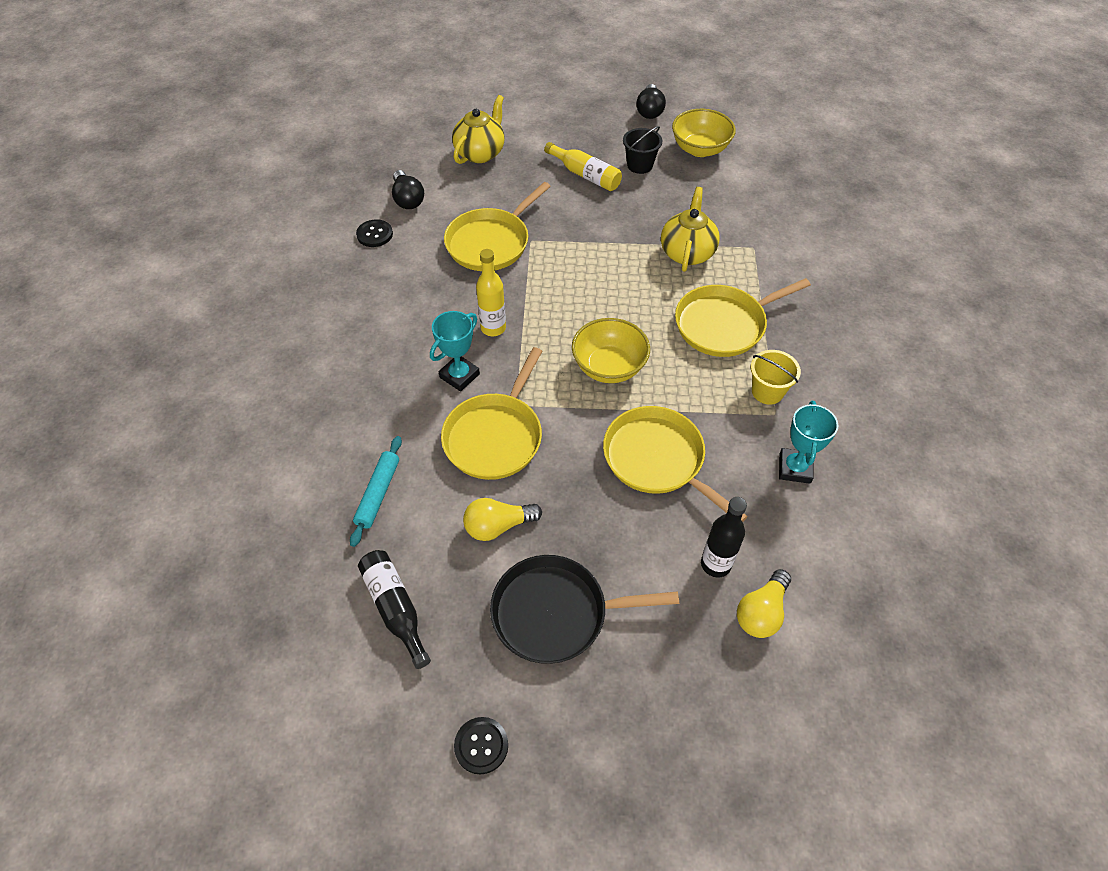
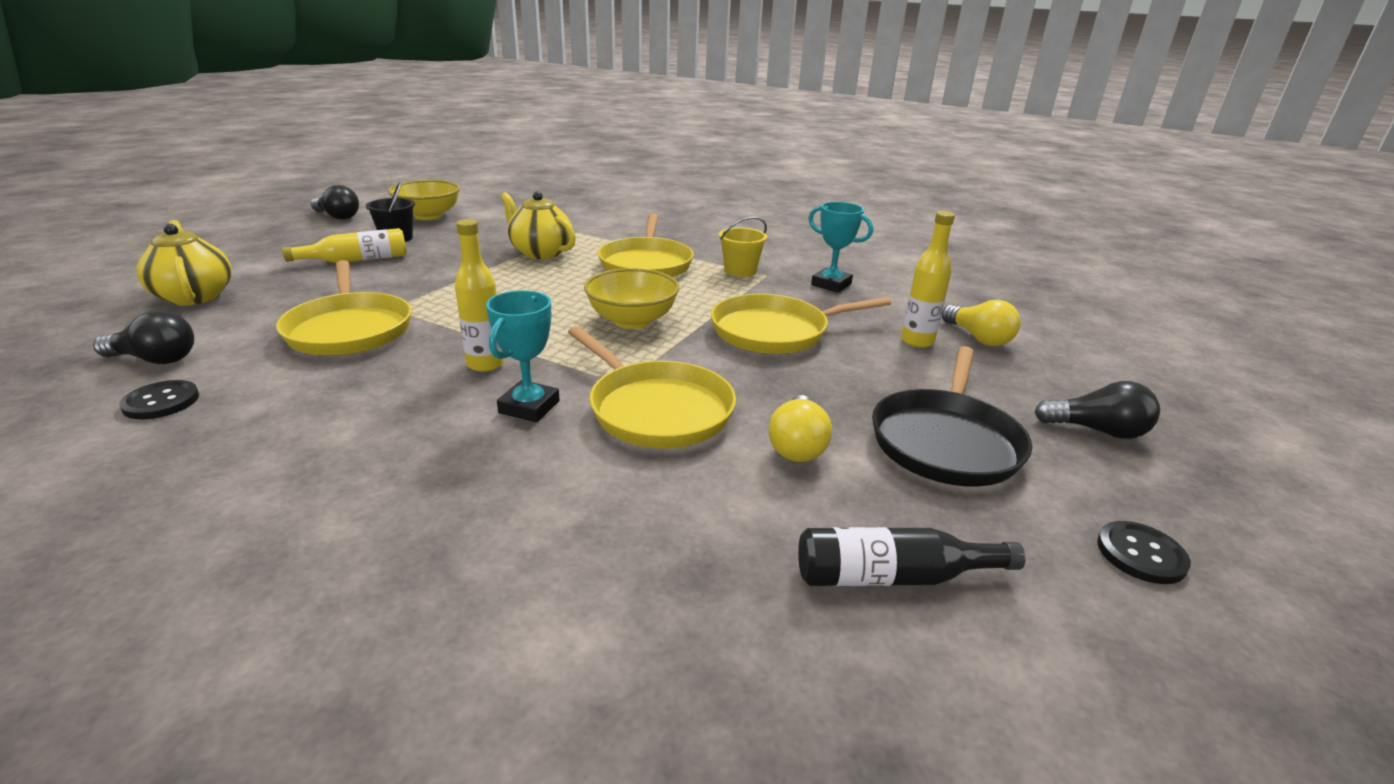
camera: 65 degrees left, 25 degrees down
(378, 494) = (665, 536): turquoise rolling pin -> none
(459, 376) = (529, 407): turquoise trophy -> turquoise trophy turned 45 degrees clockwise
(637, 719) = (1097, 430): none -> black light bulb
(715, 564) = (917, 341): black bottle -> yellow bottle

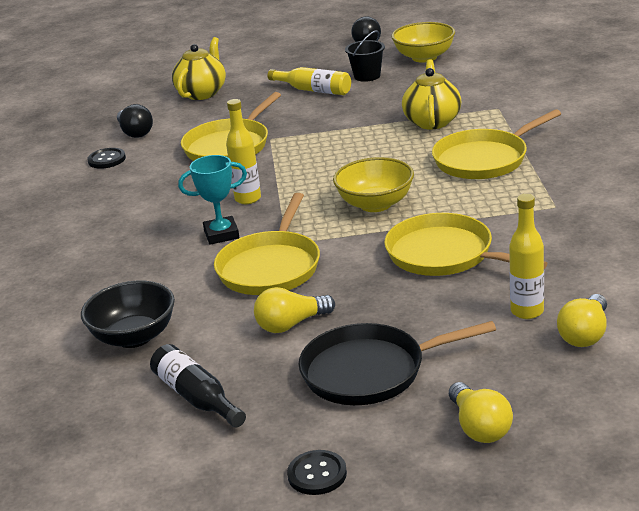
camera: 60 degrees right, 0 degrees up
(670, 569) = (134, 337): none -> black bowl
(740, 270) = (542, 194): yellow bucket -> none
(831, 284) = (586, 237): turquoise trophy -> none
(1097, 430) = (479, 427): black light bulb -> yellow light bulb

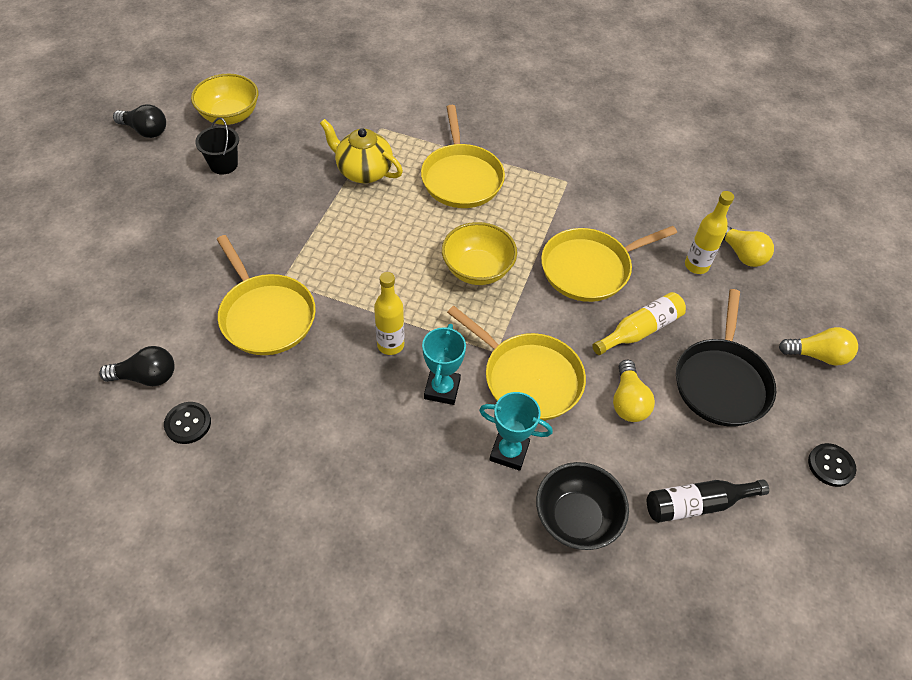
camera: 70 degrees left, 25 degrees up
(180, 284) = (509, 452): none -> turquoise trophy
(202, 93) = (111, 287): yellow teapot -> none
(314, 90) = (210, 209): yellow bottle -> yellow bottle (640, 330)

